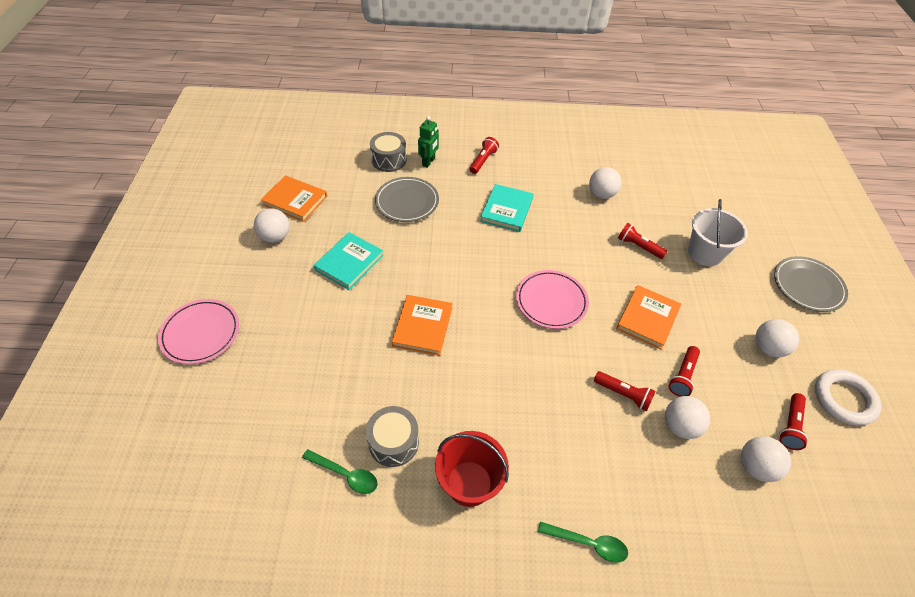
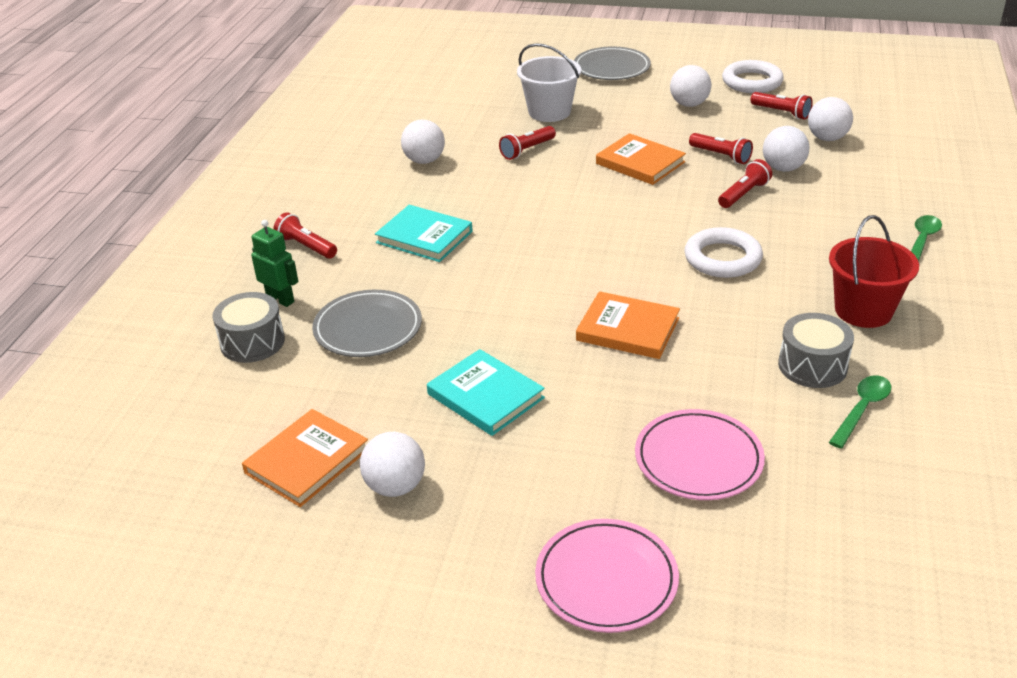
camera: 75 degrees left, 15 degrees down
(521, 381) = (722, 258): none -> white ring
(551, 301) = (602, 222): pink plate -> pink plate (698, 459)

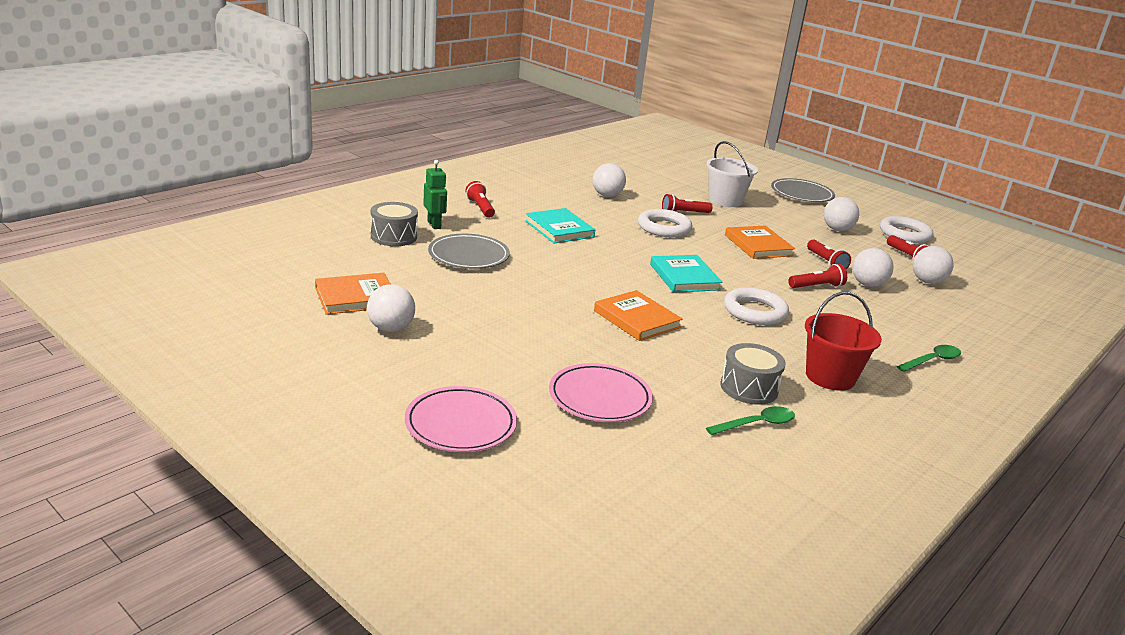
camera: 25 degrees right, 10 degrees down
(485, 396) = (499, 312): turquoise book -> turquoise book (684, 277)
(528, 182) = (664, 228): none -> white ring

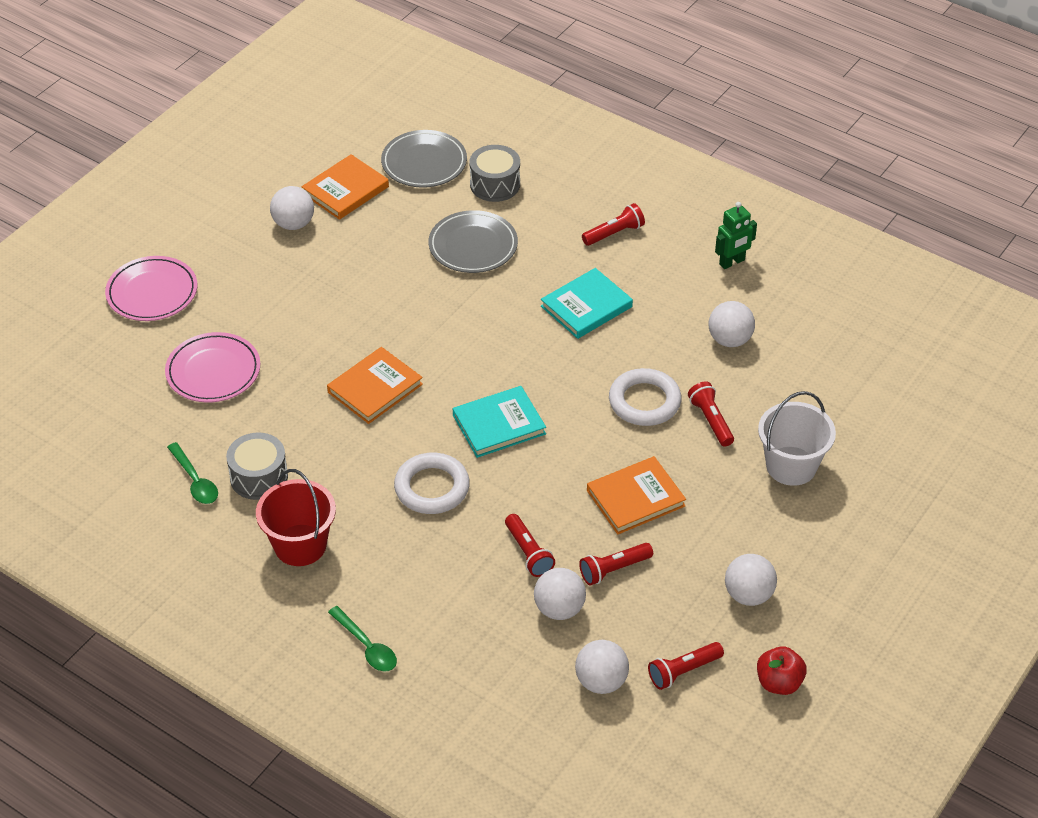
camera: 85 degrees right, 20 degrees up
(356, 297) = (345, 190): orange book -> orange book turned 75 degrees clockwise
(434, 225) = (543, 207): green robot -> green robot (732, 262)
(802, 194) = (884, 562): grey plate -> grey plate (424, 163)
(904, 234) = (779, 683): white ring -> red apple

